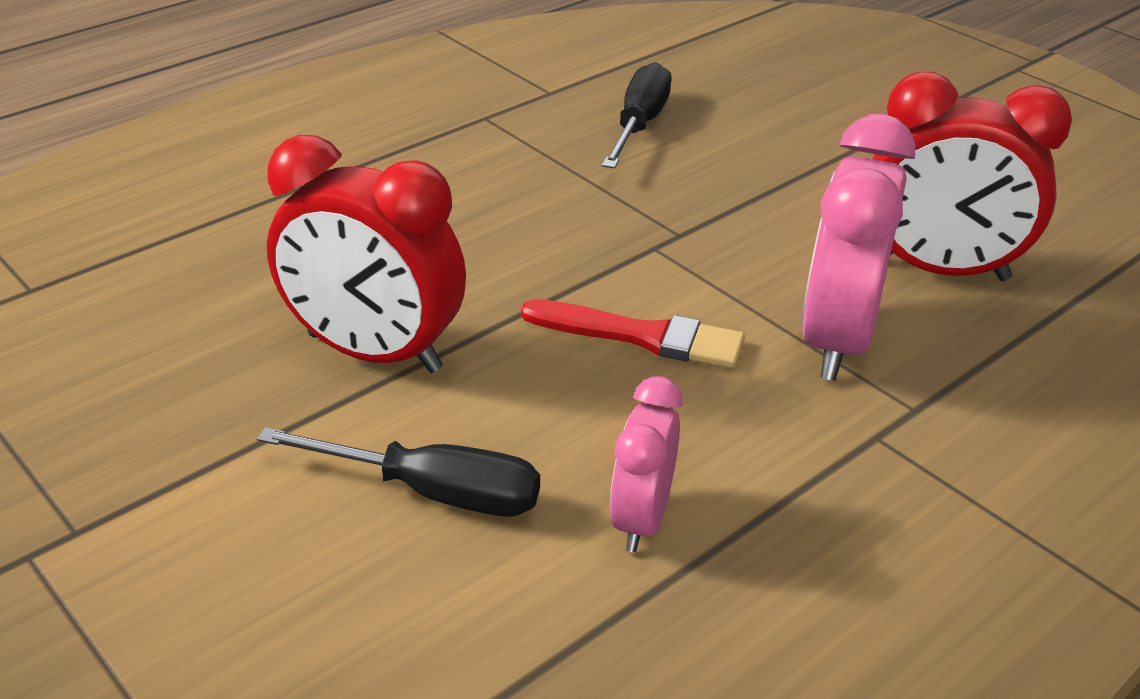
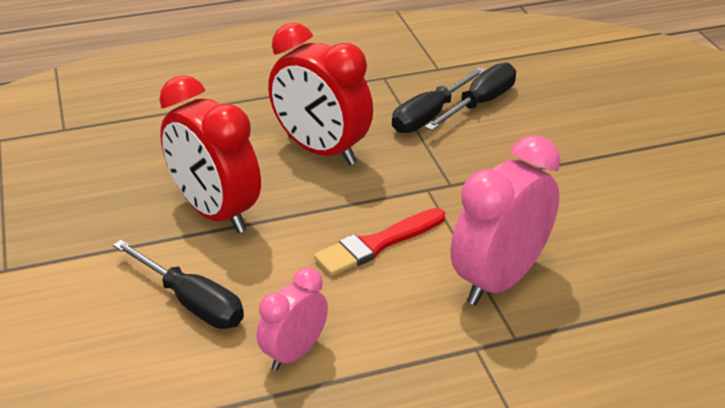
camera: 25 degrees right, 0 degrees up
(585, 153) = (430, 115): none -> black screwdriver
(642, 336) = (377, 244): red brush -> red brush turned 105 degrees clockwise
(939, 270) = (609, 252): red clock -> red clock (321, 150)

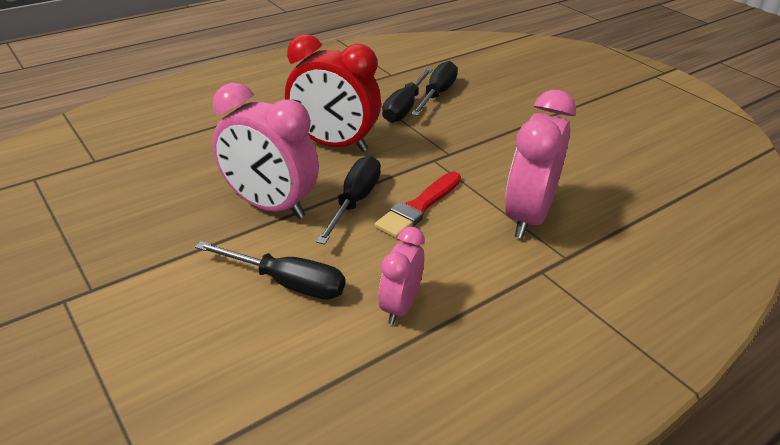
camera: 20 degrees left, 0 degrees up
(215, 212) = (269, 206): red clock -> pink clock
(309, 224) = (354, 201): none -> black screwdriver

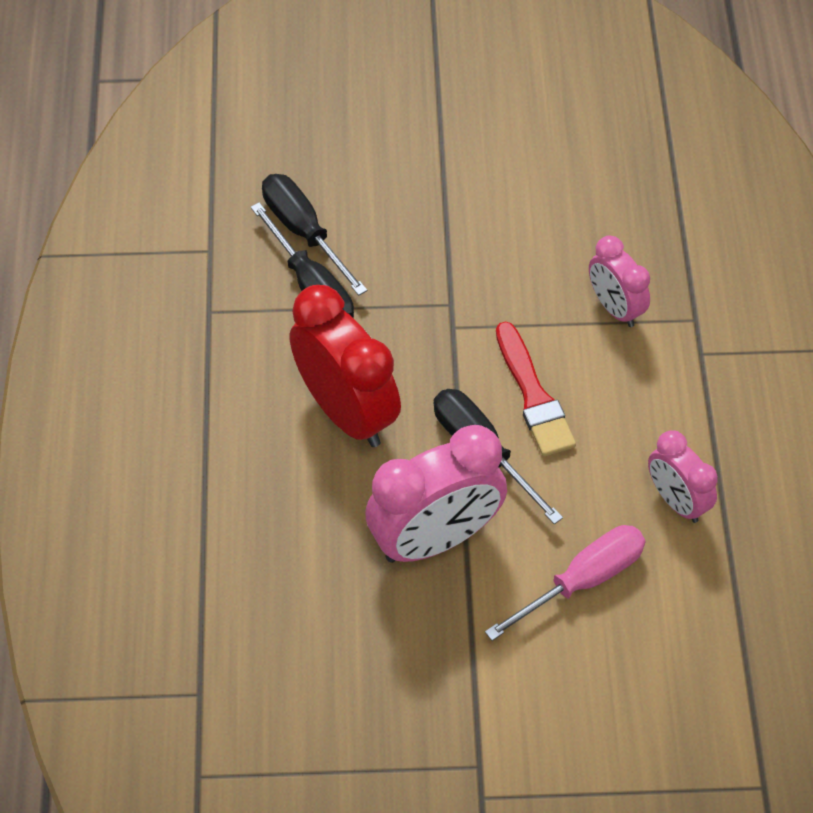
camera: 55 degrees left, 20 degrees up
(287, 283) = (582, 580): black screwdriver -> pink screwdriver
(333, 144) = (347, 411): red clock -> red clock turned 90 degrees counterclockwise
(527, 217) = (614, 308): pink clock -> pink clock, size x0.57

